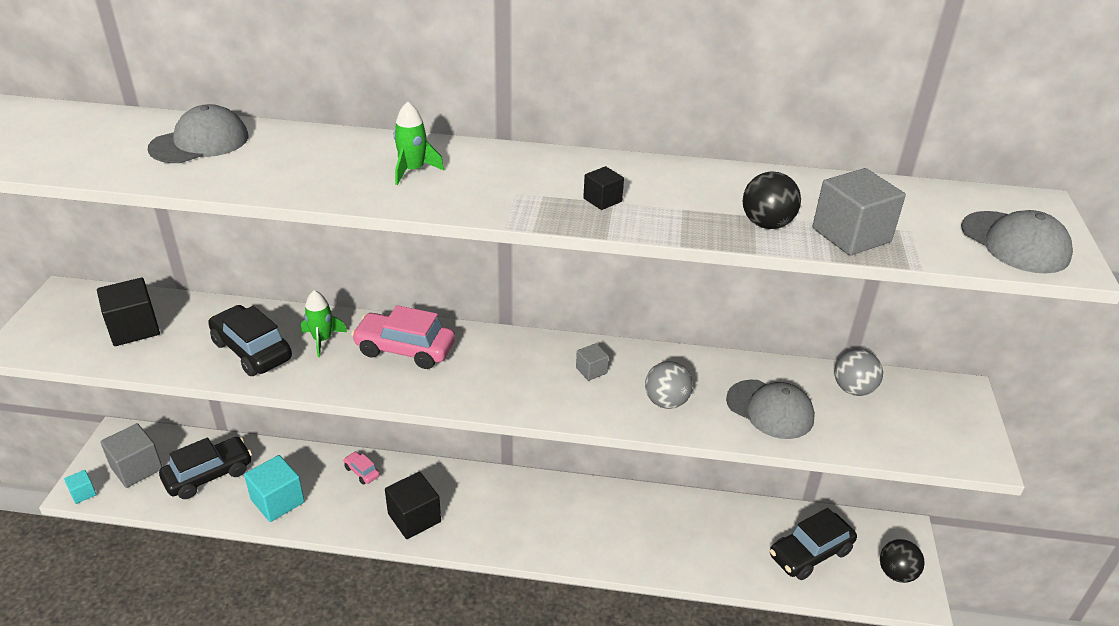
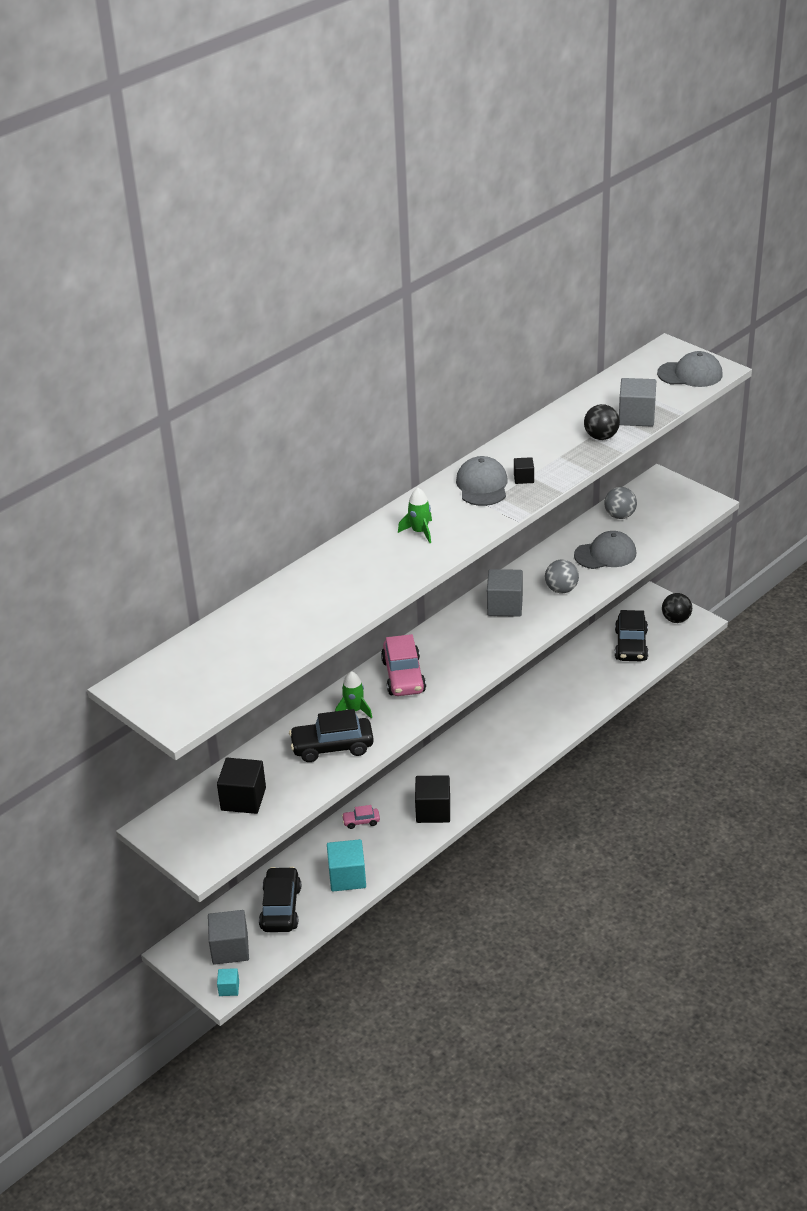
camera: 50 degrees left, 0 degrees up
(200, 142) = (290, 604): grey cap -> grey cap (482, 485)
(405, 349) = (403, 676): pink car -> pink car turned 60 degrees counterclockwise
(591, 370) = (505, 606): grey cube -> grey cube, size x1.92

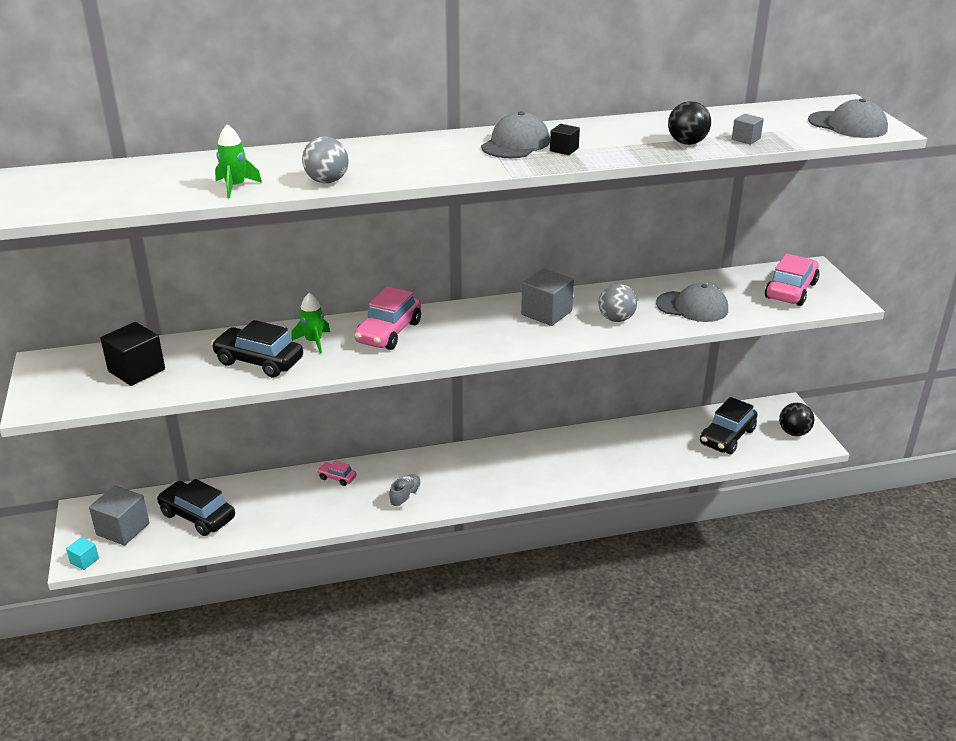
camera: 30 degrees right, 5 degrees down
(281, 908) = (197, 516): black car -> black car turned 90 degrees counterclockwise
(347, 877) = (276, 517): turquoise cube -> none
(419, 532) = (407, 157): green rocket -> green rocket (235, 187)
(433, 811) = (405, 497): black cube -> grey shoe
(620, 516) = (740, 282): grey ball -> grey ball (327, 181)
(636, 417) = (746, 139): grey cube -> grey cube, size x0.52
(661, 509) = (791, 290): none -> pink car

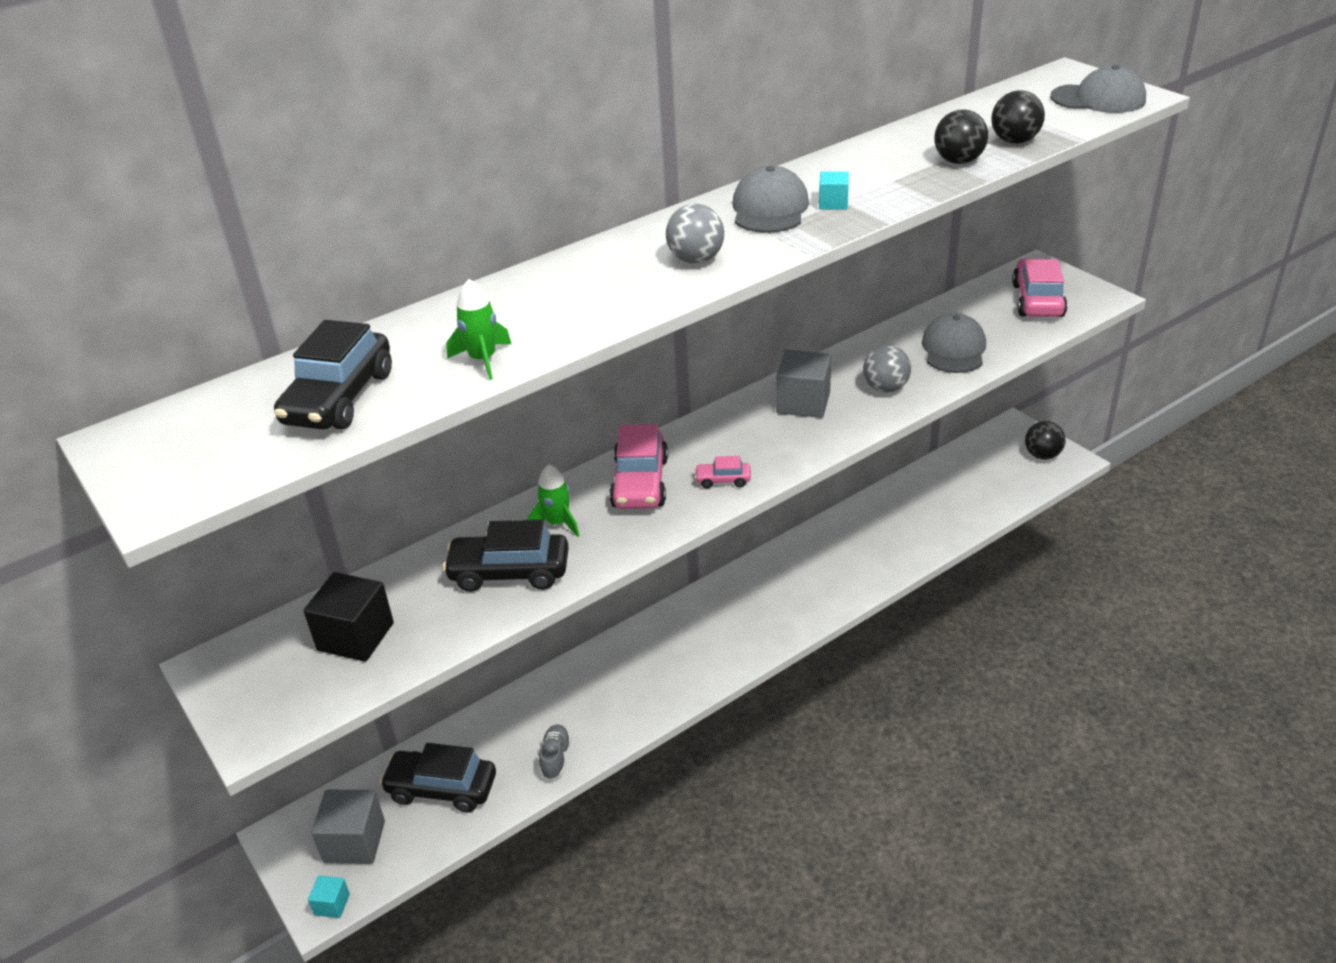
camera: 20 degrees left, 5 degrees up
(327, 181) = (594, 320): grey ball -> grey ball (696, 260)
(337, 478) = (583, 676): pink car -> pink car (723, 480)
(405, 497) = (681, 673): grey shoe -> grey shoe (555, 758)
(564, 149) = (833, 203): black cube -> turquoise cube
(692, 307) = (953, 349): grey cap -> grey cap turned 75 degrees counterclockwise
(727, 437) = (980, 482): black car -> black car (339, 398)
(746, 139) = (1014, 141): grey cube -> black ball

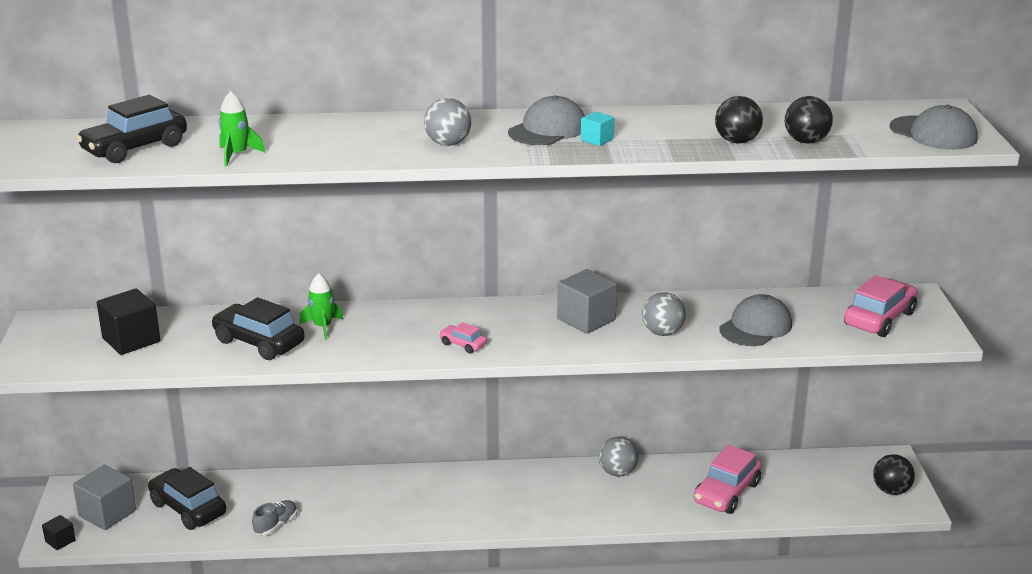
camera: 30 degrees right, 10 degrees down
(332, 904) = (60, 541): turquoise cube -> black cube
(640, 483) = (405, 325): pink car -> pink car (726, 493)
(816, 541) = (617, 472): none -> grey ball

